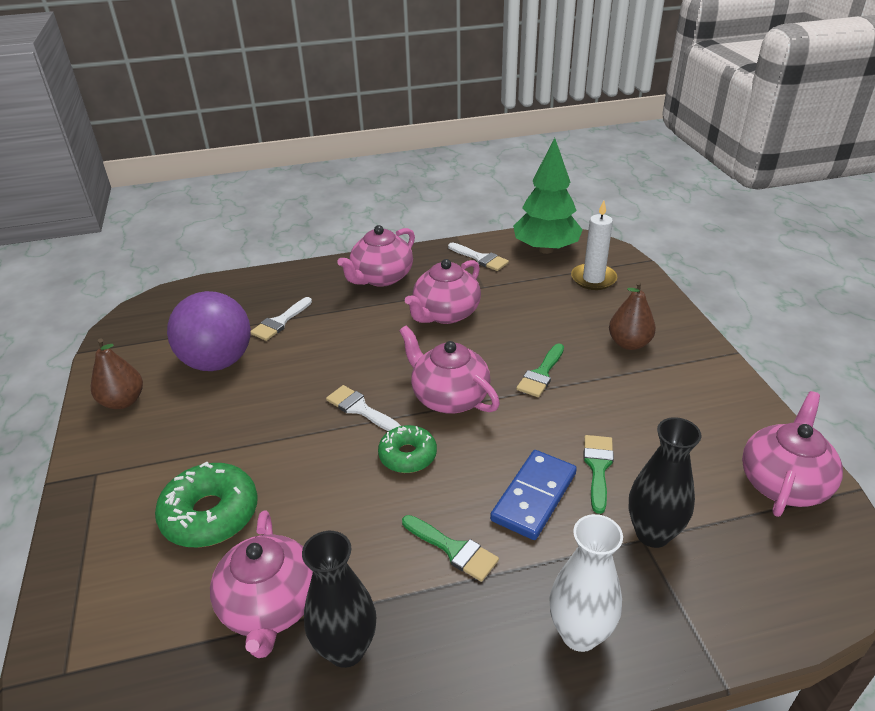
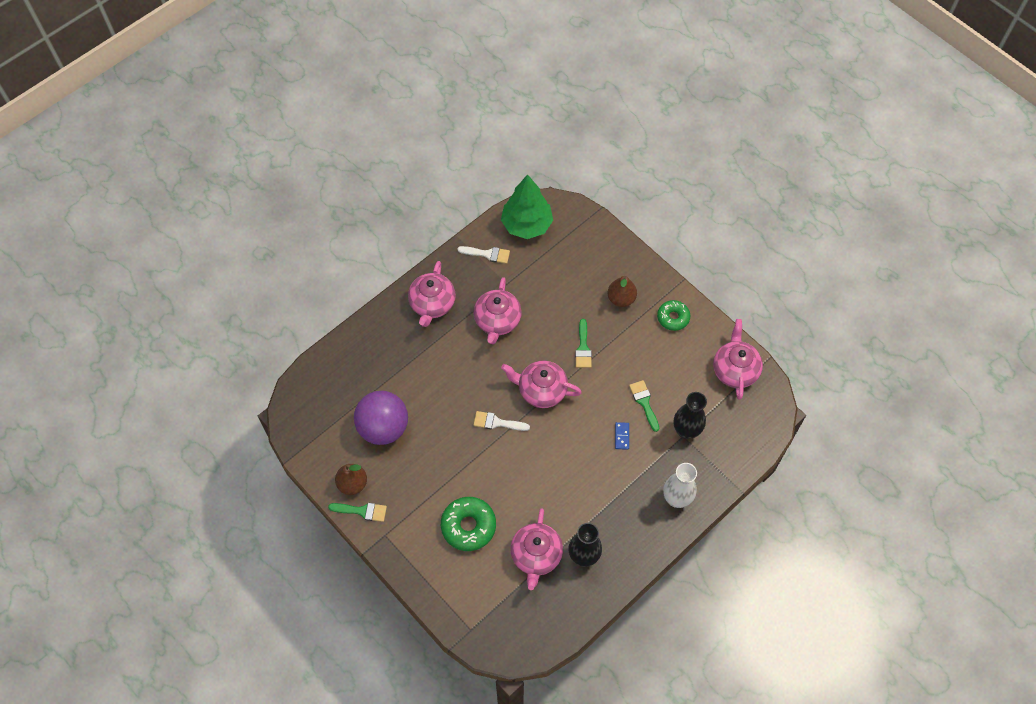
camera: 30 degrees left, 25 degrees up
(270, 606) = (536, 555): pink teapot -> pink teapot turned 45 degrees clockwise
(280, 322) = (395, 376): white brush -> none
(408, 455) = (544, 441): green donut -> green donut (673, 318)
(453, 549) = (600, 485): green brush -> green brush (362, 511)
(534, 496) = (622, 436): blue domino -> blue domino, size x0.51
(593, 279) = (573, 244): white candle -> none

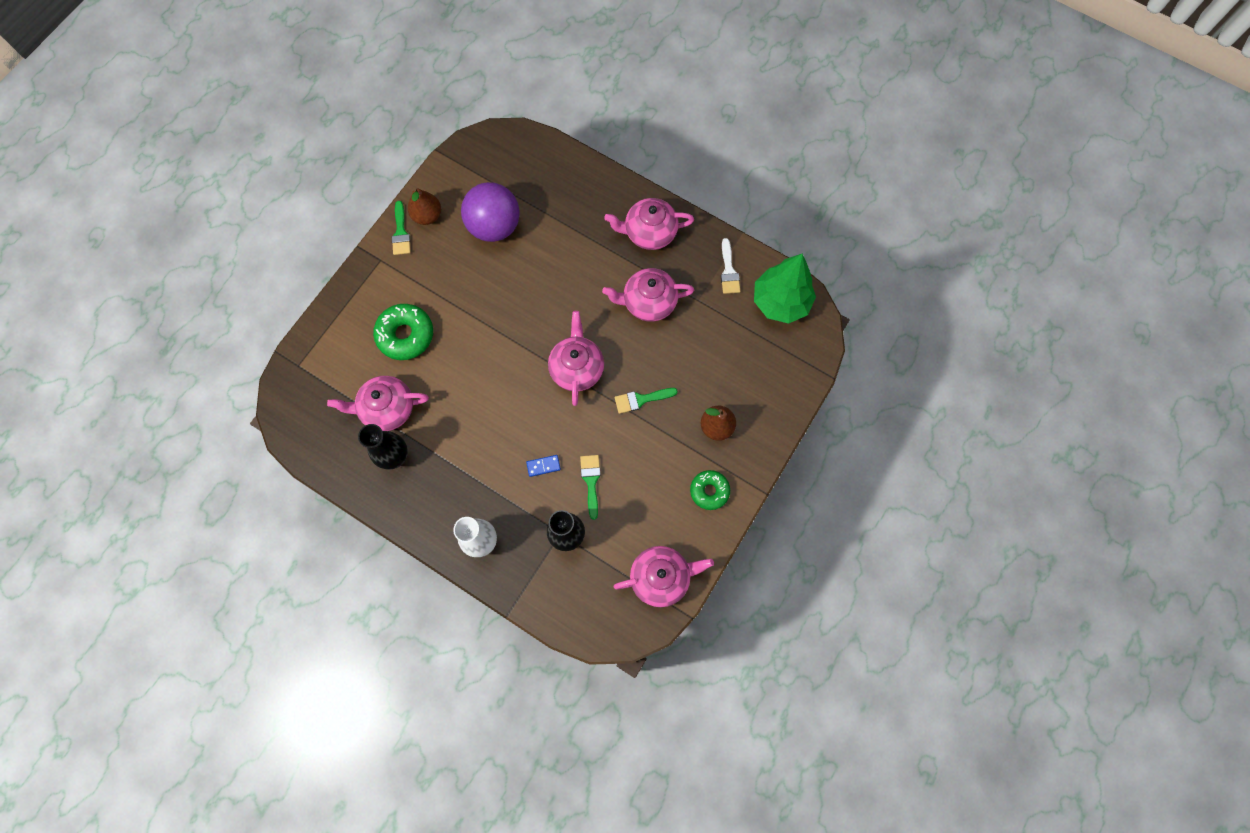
camera: 75 degrees right, 10 degrees up
(497, 422) = (527, 333): white brush -> none
(644, 402) = (591, 481): green brush -> green brush turned 60 degrees counterclockwise

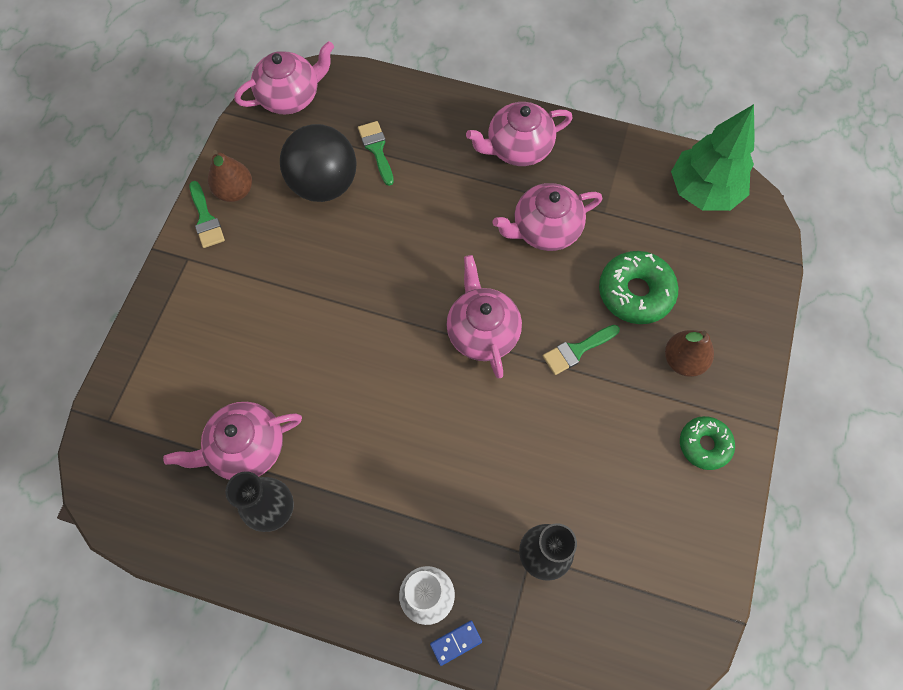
camera: 15 degrees left, 5 degrees down
(405, 335) = (246, 345): green donut -> green donut (635, 292)
(494, 226) = (324, 184): purple ball -> black ball
(543, 466) = (479, 469): blue domino -> blue domino (456, 642)
(591, 481) = (548, 473): green brush -> green brush (376, 149)
(661, 577) = (684, 578): pink teapot -> pink teapot (290, 97)
(729, 271) = (629, 170): white brush -> none

